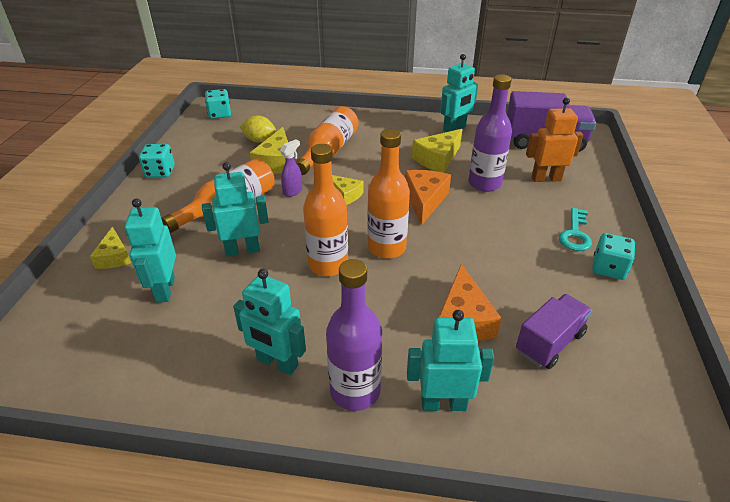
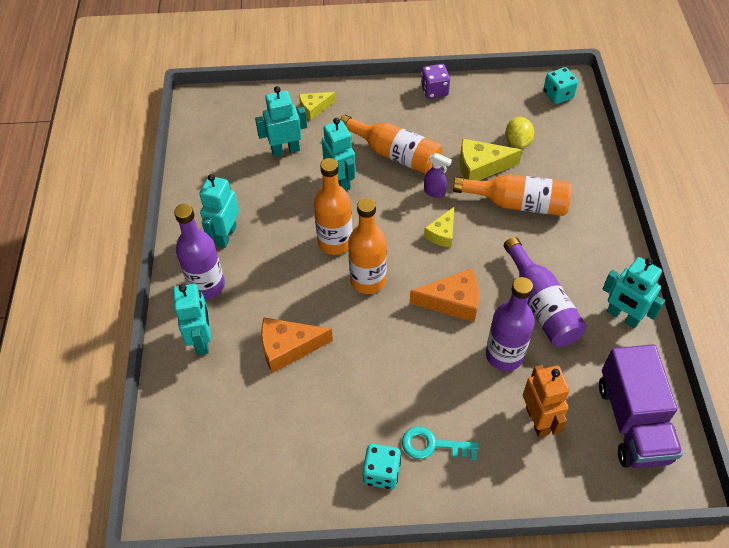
camera: 80 degrees right, 15 degrees up
(160, 172) = (434, 90): turquoise dice -> purple dice
(437, 159) = (541, 305): yellow cheese -> purple bottle
(549, 342) = (271, 413): purple truck -> none

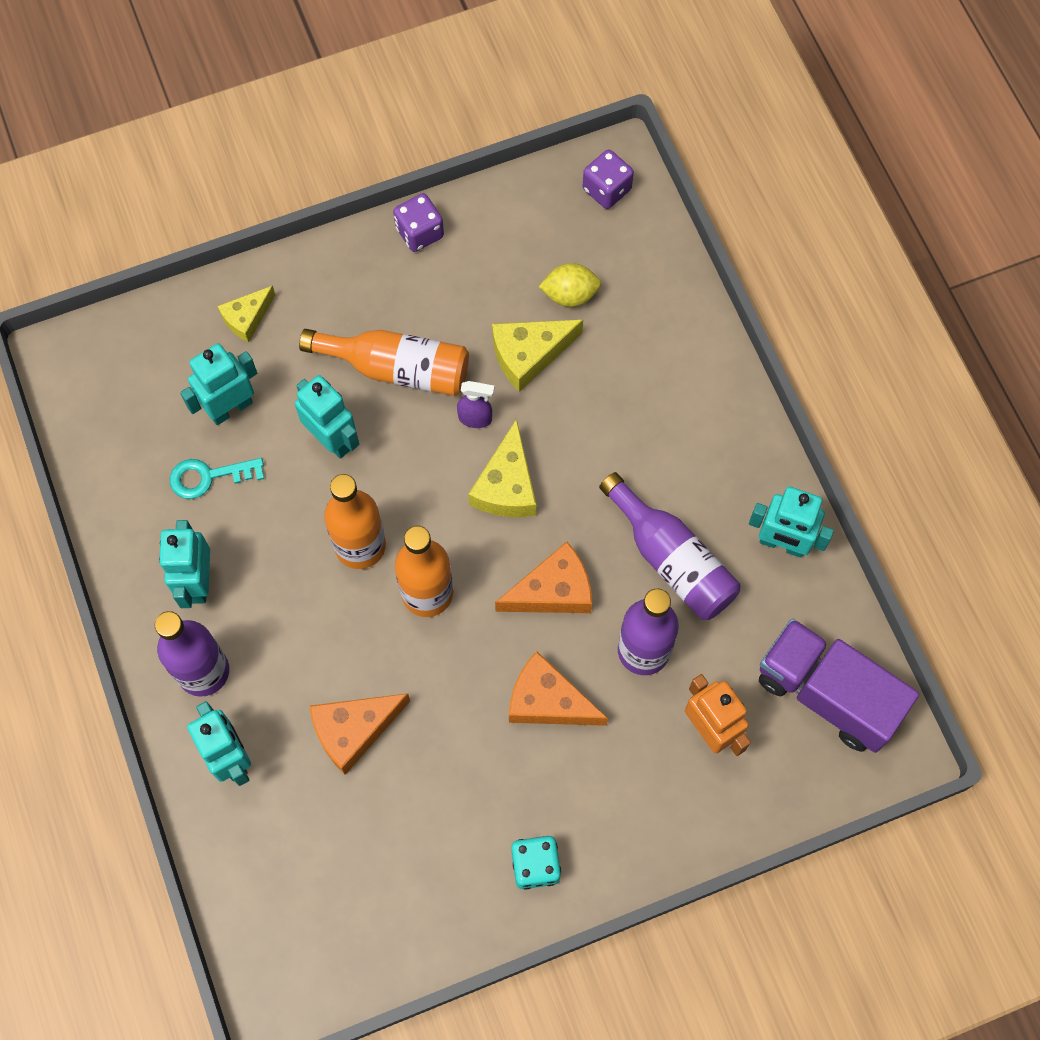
camera: 20 degrees left, 15 degrees up
(426, 368) = (547, 701): none -> orange cheese
(432, 445) = (588, 807): turquoise key -> turquoise key (208, 477)
(442, 233) = (507, 486): yellow cheese -> yellow cheese, size x1.54
(517, 142) = (570, 295): yellow lemon -> yellow lemon turned 75 degrees counterclockwise
(517, 204) = (598, 404): orange bottle -> none
(558, 95) = (606, 189): turquoise dice -> purple dice
(633, 422) = (827, 694): purple truck -> purple truck turned 150 degrees clockwise

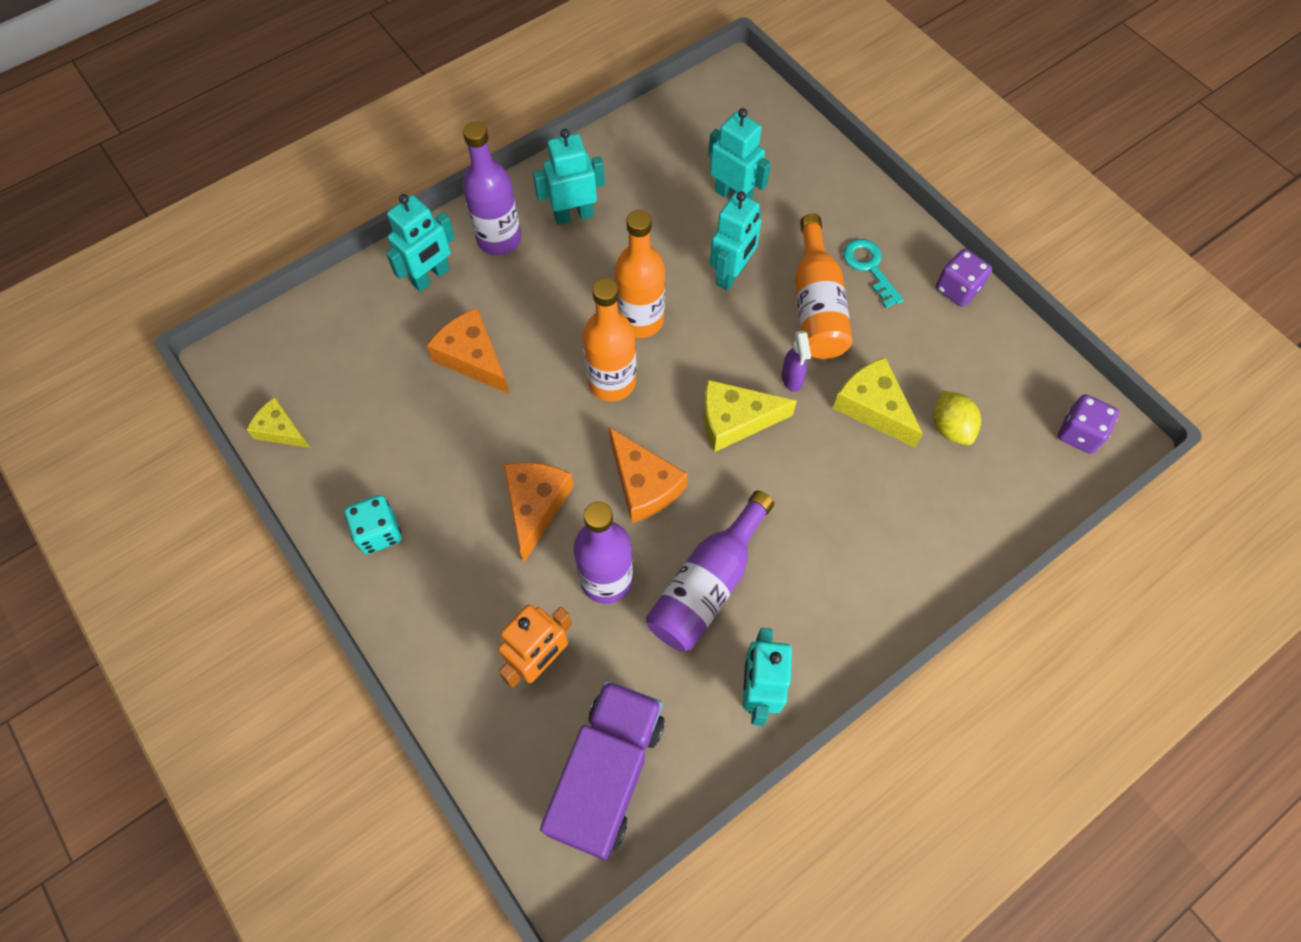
camera: 75 degrees right, 5 degrees down
(208, 477) = (667, 198): turquoise key -> turquoise key (869, 268)
(247, 318) = (819, 185): yellow cheese -> yellow cheese (280, 430)

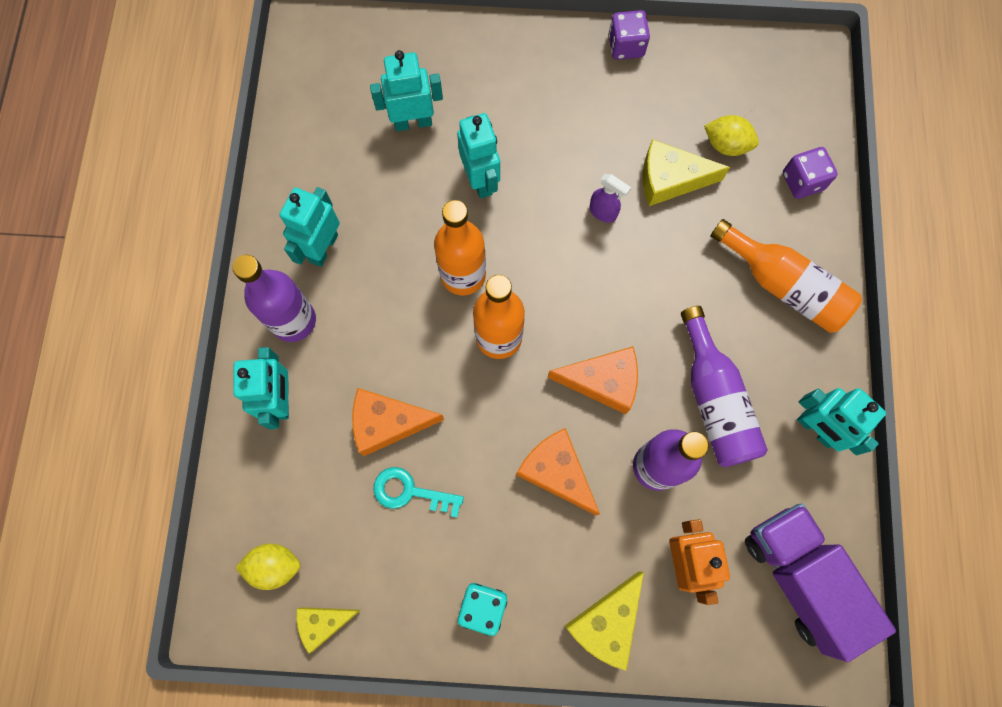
camera: 50 degrees left, 10 degrees up
(299, 366) = (275, 566): none -> yellow lemon
(735, 420) = (604, 278): yellow cheese -> yellow cheese (606, 622)
(816, 305) = (558, 146): orange bottle -> orange bottle (783, 286)
(869, 268) = (558, 85): turquoise key -> turquoise key (410, 492)
(1079, 433) = (795, 73): purple dice -> purple dice (802, 181)

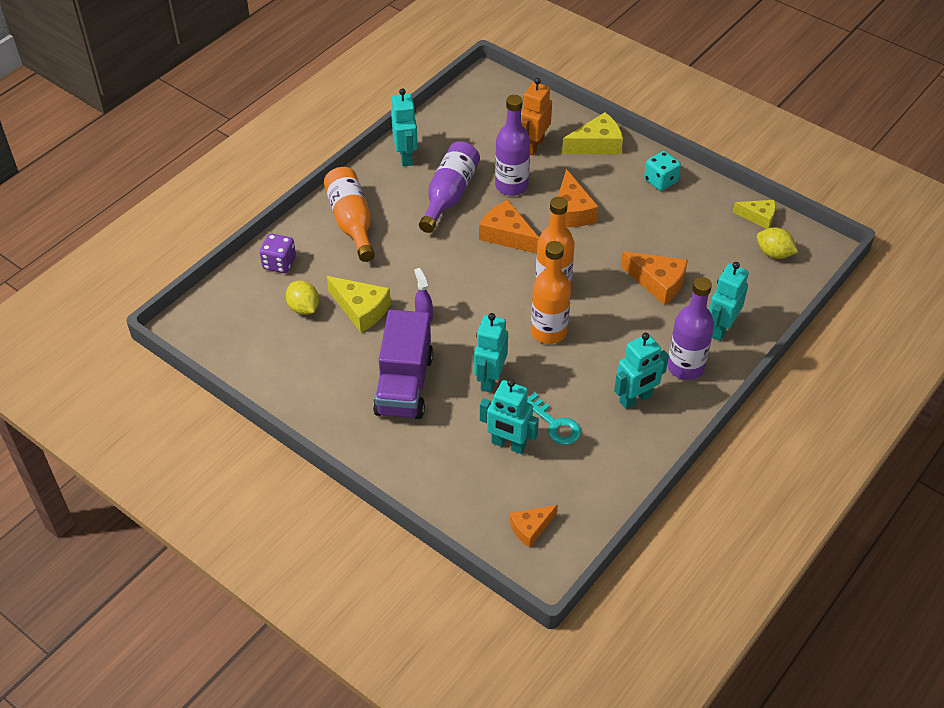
camera: 145 degrees left, 25 degrees down
(338, 56) = (531, 528): none -> orange cheese
(410, 492) = (667, 245): turquoise key -> turquoise key (555, 424)
(626, 46) = (305, 406): purple dice -> none
(799, 577) = (478, 112): purple truck -> purple truck (404, 385)

